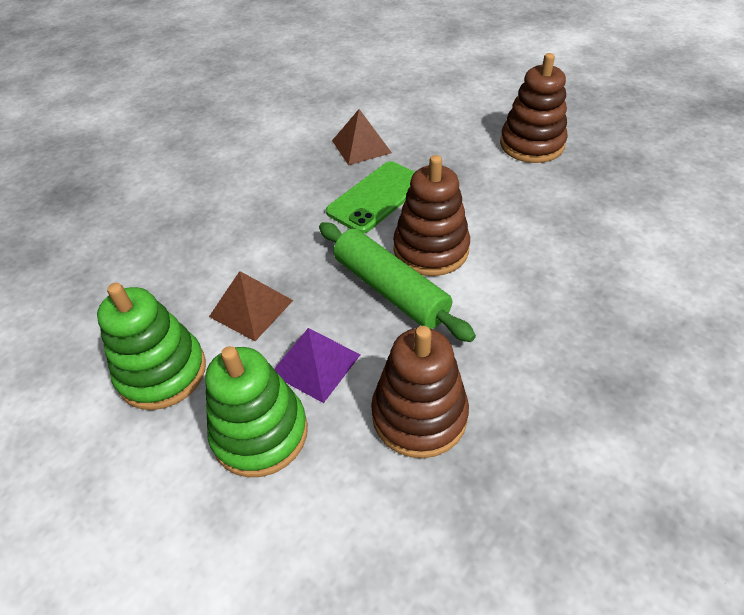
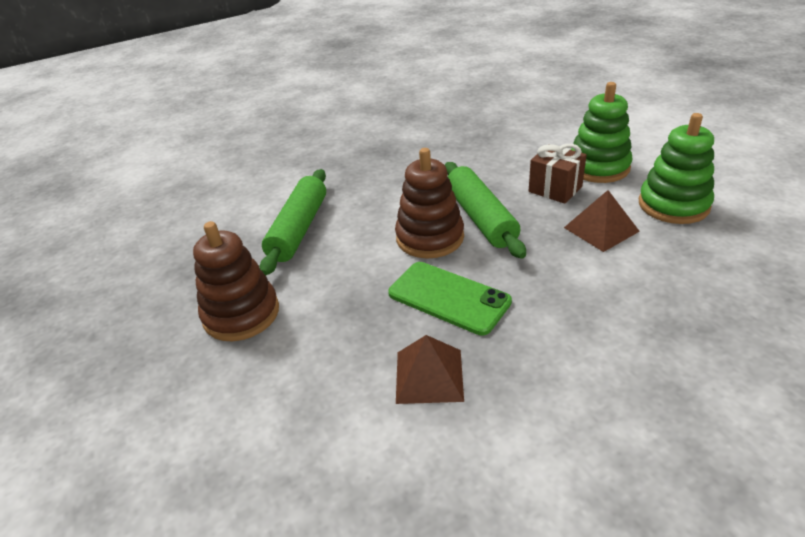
camera: 155 degrees left, 10 degrees down
(315, 364) = (555, 189): purple pyramid -> brown gift
(377, 197) = (448, 297): green phone -> green phone turned 60 degrees clockwise
(419, 415) = (498, 159): brown stacking toy -> none
(577, 223) = (298, 229): none -> green rolling pin

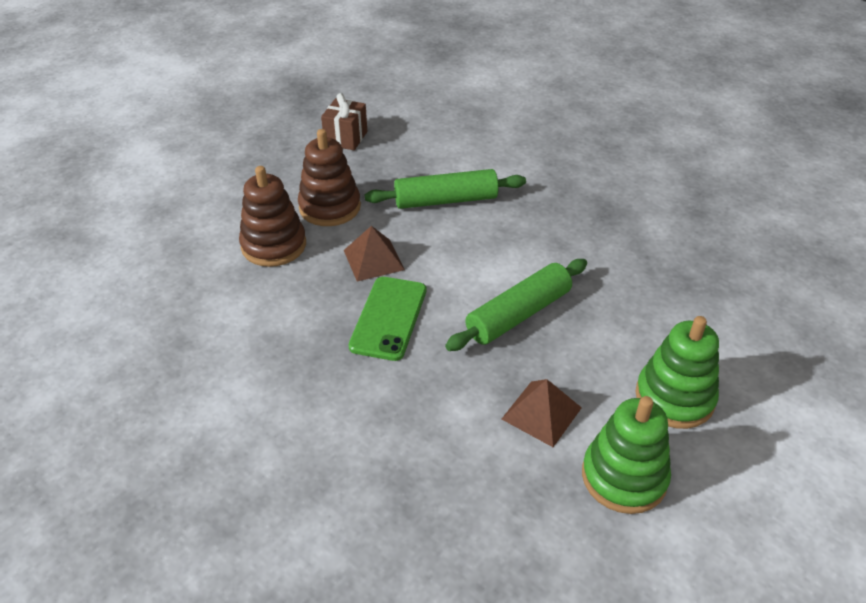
camera: 65 degrees right, 5 degrees up
(429, 376) = (295, 327): brown pyramid -> brown pyramid (373, 260)
(430, 237) = (469, 286): brown stacking toy -> brown stacking toy (274, 245)
(555, 189) = (603, 364): brown gift -> brown gift (346, 138)

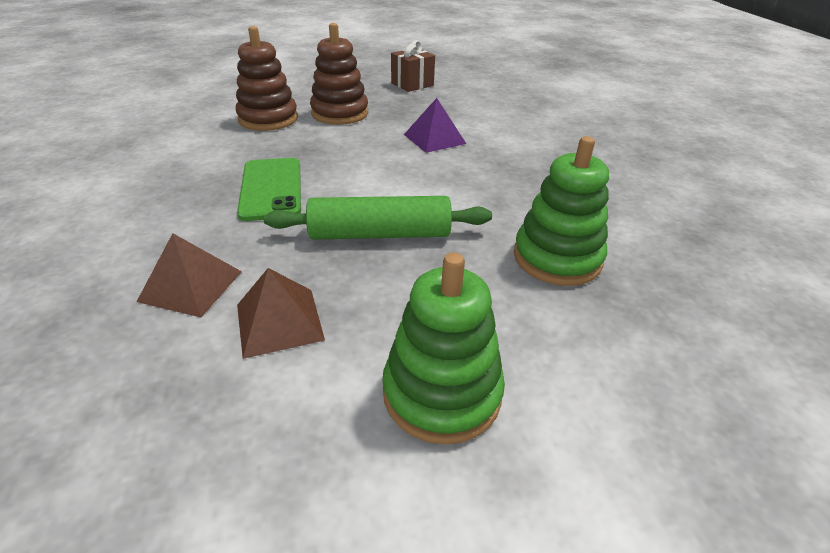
camera: 35 degrees right, 5 degrees down
(373, 260) = (320, 151): brown pyramid -> brown pyramid (190, 286)
(388, 318) = (271, 189): green phone -> green phone turned 60 degrees counterclockwise
(446, 200) = (434, 139): green rolling pin -> purple pyramid
(624, 477) = (266, 439): green stacking toy -> green stacking toy (557, 258)

